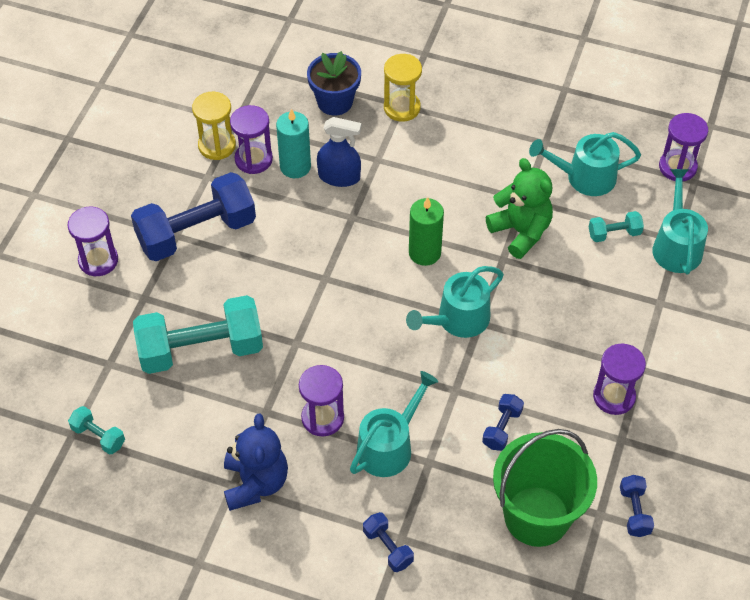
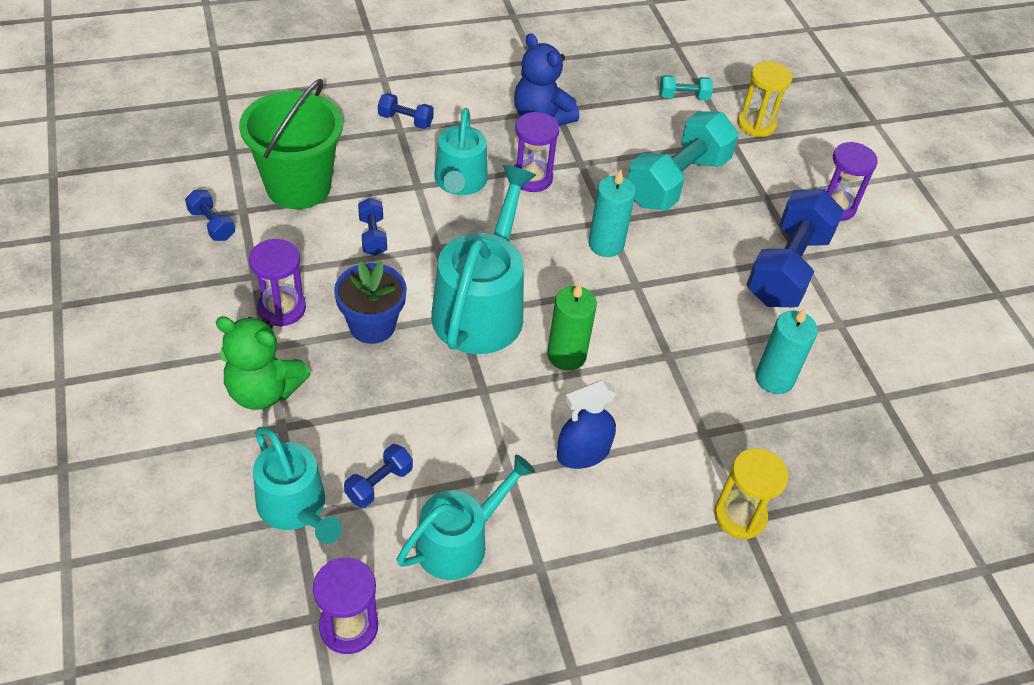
camera: 140 degrees right, 5 degrees down
(217, 146) = (868, 360): yellow hourglass -> yellow hourglass (756, 124)
(253, 159) = (820, 364): purple hourglass -> none
(317, 323) = (606, 244): none -> turquoise candle
(335, 102) = (816, 480): blue flower pot -> blue flower pot (372, 325)
(339, 177) = (722, 391): blue spray bottle -> blue spray bottle (583, 453)
(458, 320) = (481, 307): turquoise watering can -> turquoise watering can, size x1.55
(521, 232) = (486, 430): green teddy bear -> green teddy bear (264, 391)
(614, 233) = (379, 484): turquoise dumbbell -> blue dumbbell

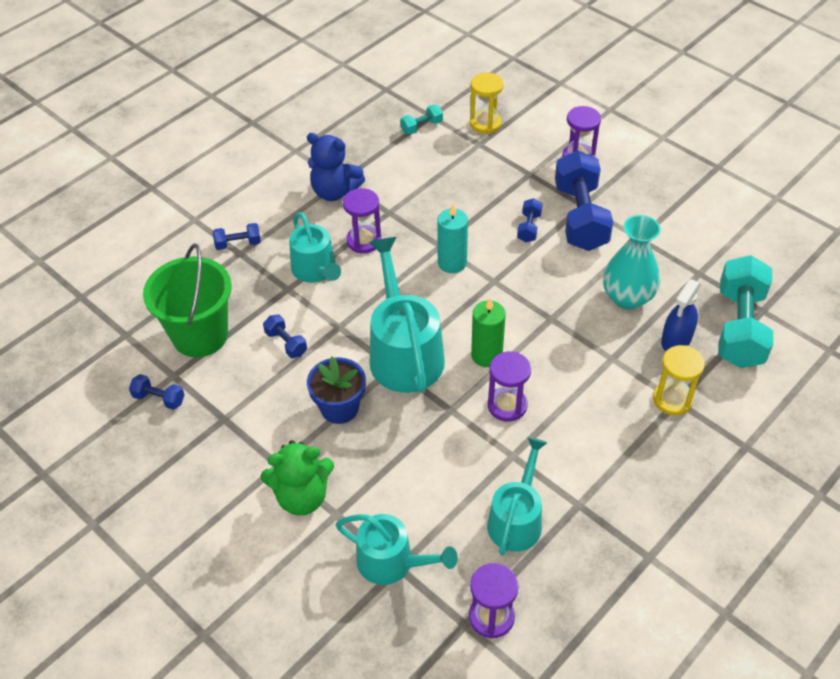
camera: 25 degrees left, 0 degrees up
(282, 308) = (265, 431): purple hourglass -> purple hourglass (507, 405)
(379, 484) = (434, 513): blue dumbbell -> blue dumbbell (529, 227)
(583, 453) = (548, 415): blue spray bottle -> blue spray bottle (676, 340)
(677, 181) = (464, 192): turquoise dumbbell -> turquoise dumbbell (740, 327)
(774, 379) = (627, 297): turquoise candle -> turquoise vase

